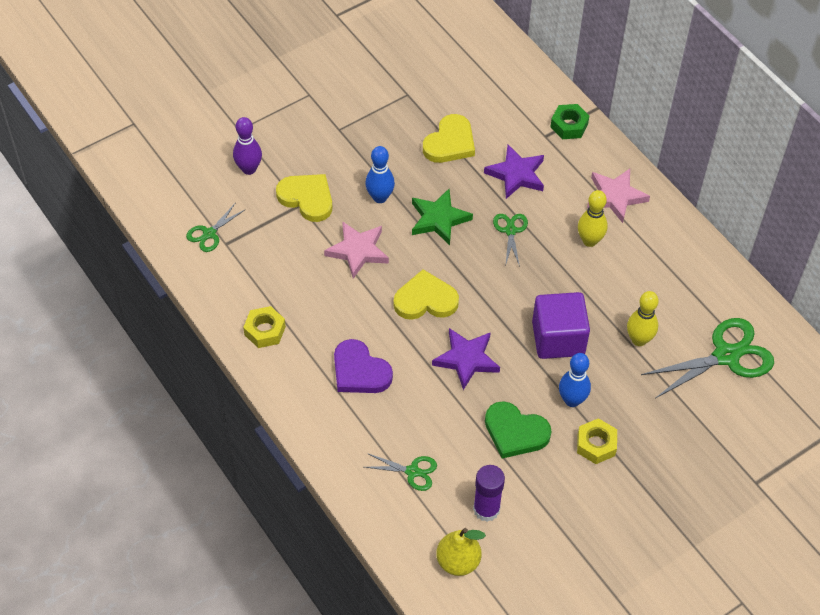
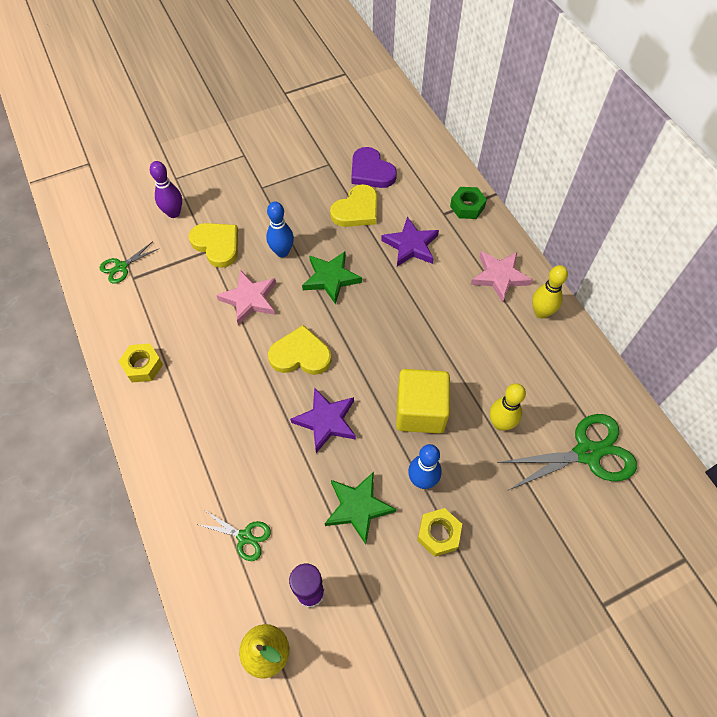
camera: 10 degrees right, 5 degrees up
(359, 371) = (220, 419): purple heart -> purple heart (371, 171)
(510, 231) = (395, 297): green scissors -> none
(515, 432) = (358, 507): green heart -> green star
(558, 338) = (420, 411): purple cube -> yellow cube
(589, 241) = (468, 316): yellow bowling pin -> yellow bowling pin (541, 312)

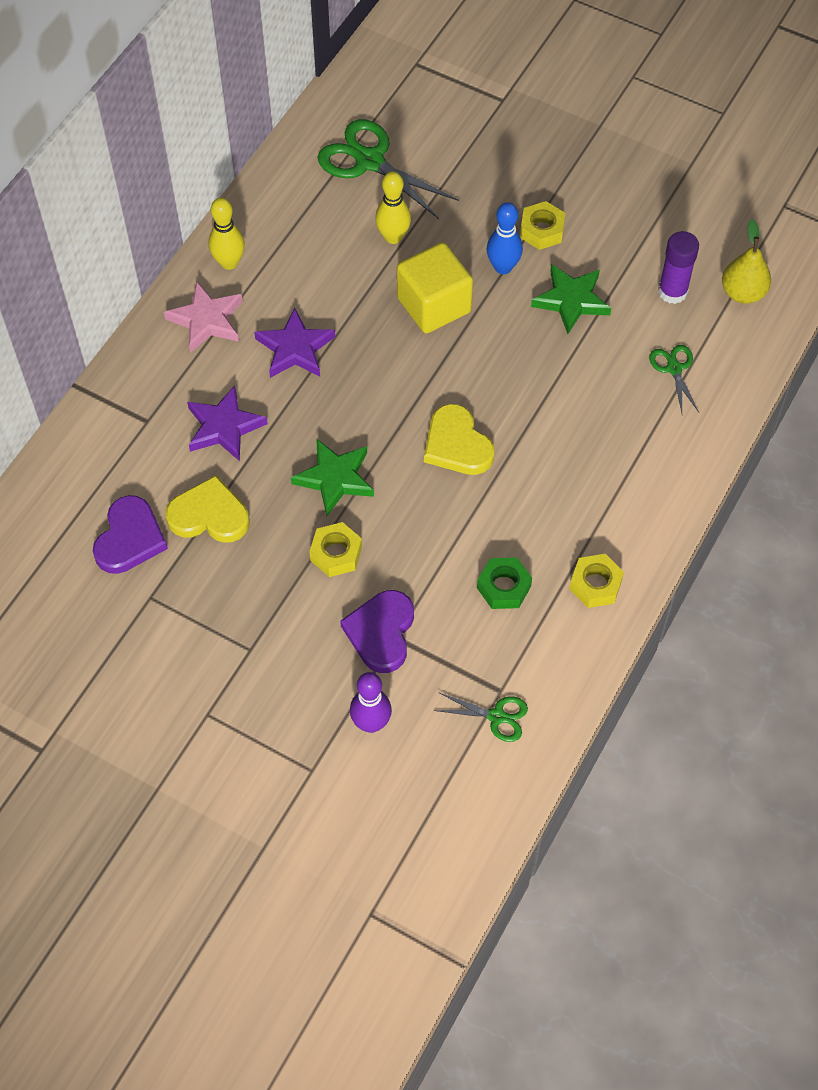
camera: 125 degrees left, 0 degrees up
(217, 245) = (381, 632): yellow heart -> purple heart
(249, 299) = (428, 541): pink star -> none
(282, 252) = (336, 554): blue bowling pin -> yellow nut
(326, 421) = (511, 375): purple star -> purple star (295, 348)
(467, 207) = (118, 402): green nut -> green nut (504, 587)

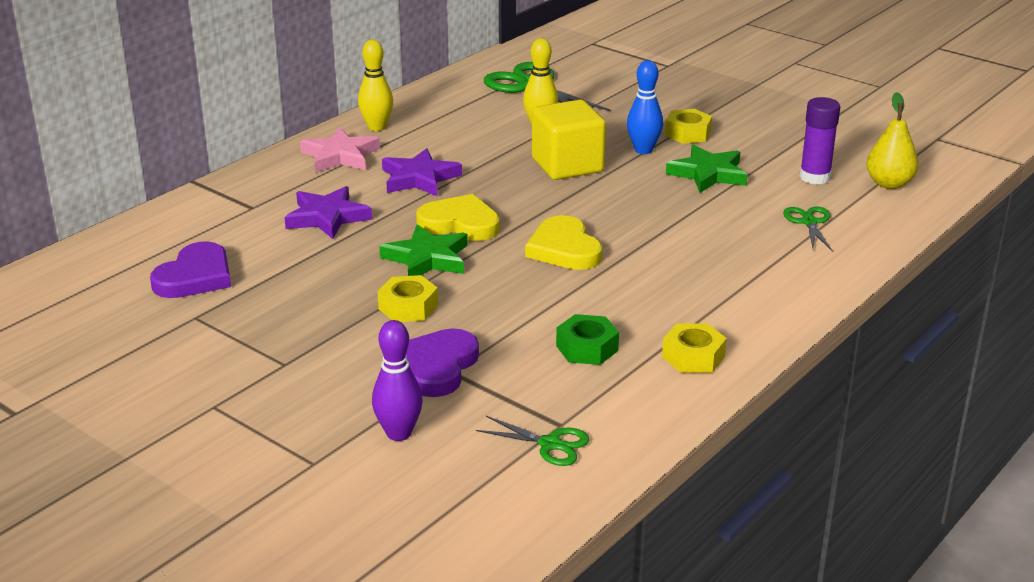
camera: 10 degrees right, 30 degrees down
(209, 515) = (285, 269): yellow heart -> yellow heart (460, 223)

